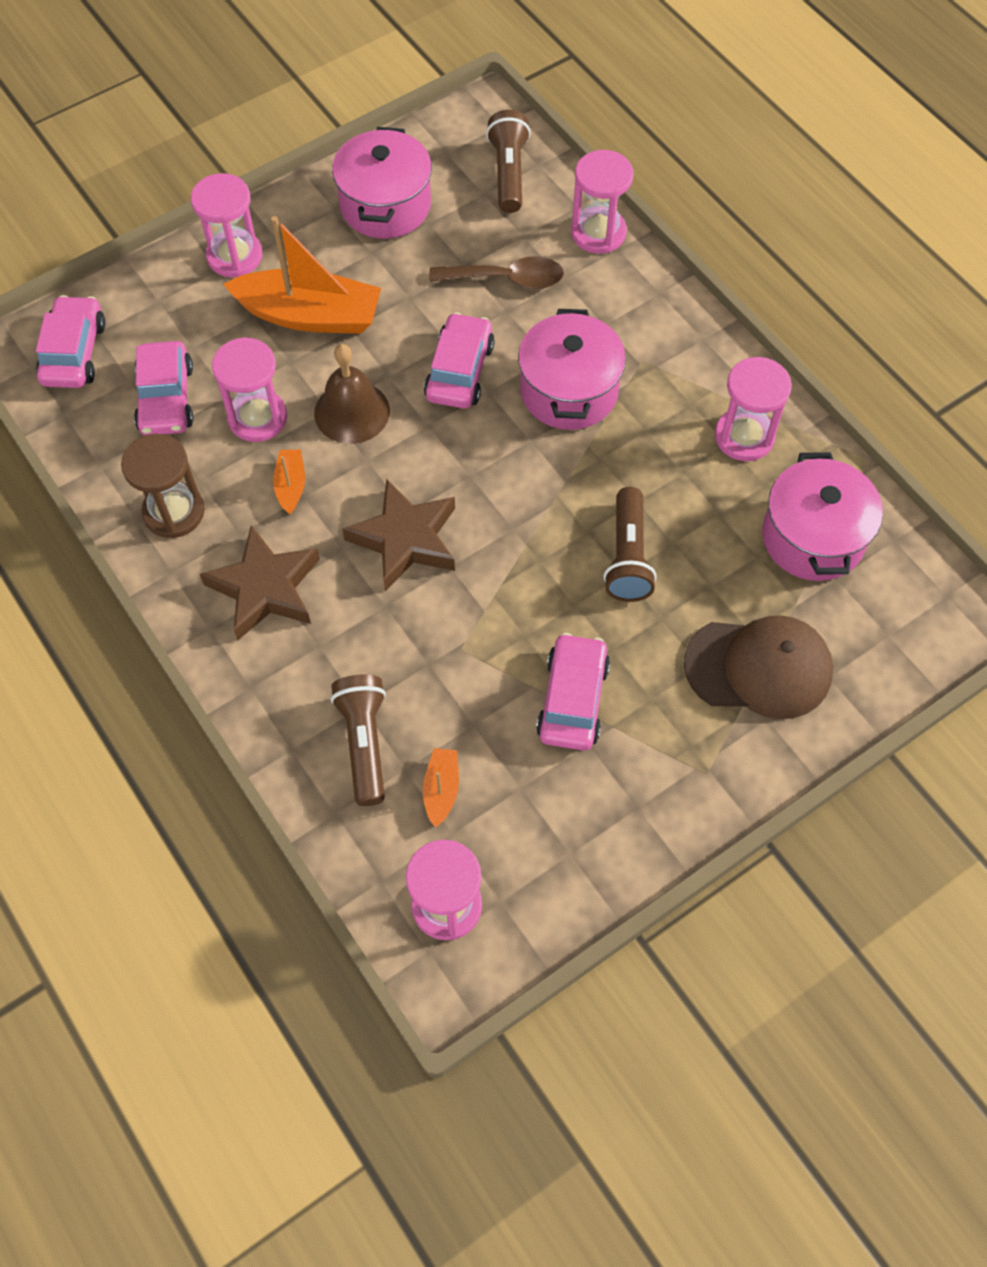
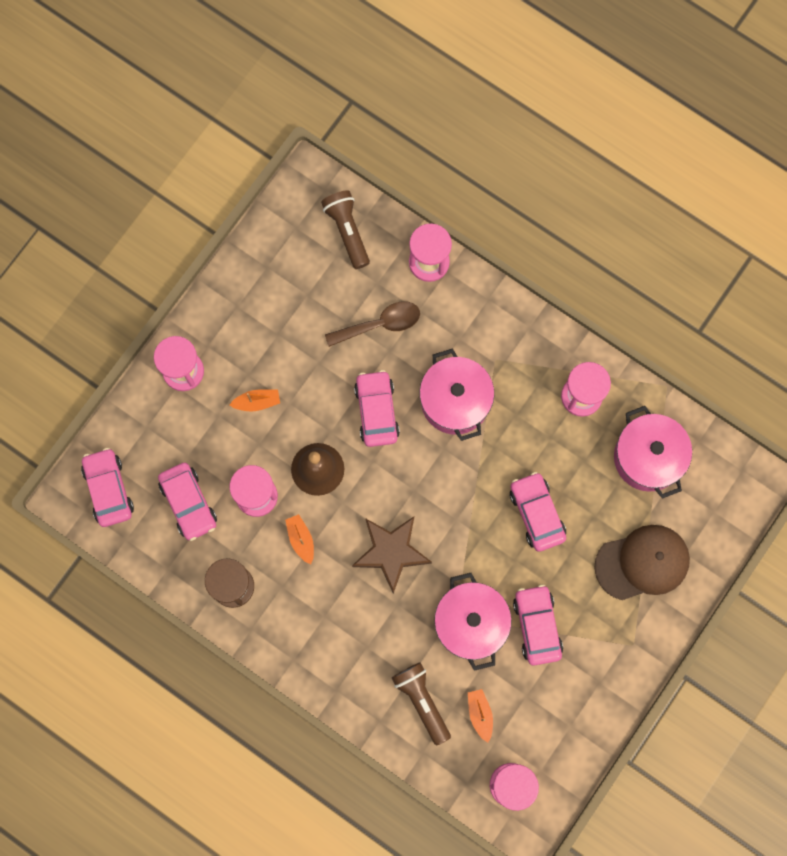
camera: 20 degrees left, 15 degrees up
(265, 588) = (316, 619): brown star -> none
(310, 315) = (257, 402): orange boat -> orange boat, size x0.45
(385, 205) = (271, 290): pink pot -> pink pot (470, 623)
(628, 556) = (536, 513): brown flashlight -> pink car

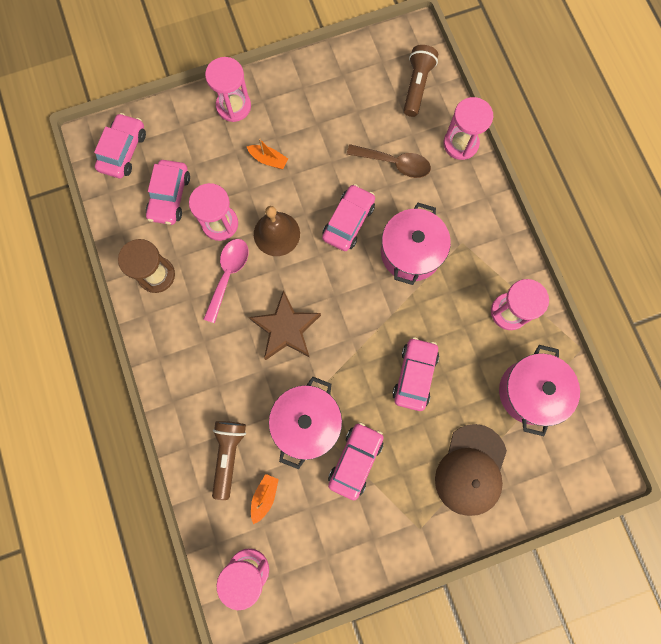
camera: 35 degrees right, 0 degrees up
(301, 539) = (228, 275): orange boat -> pink spoon
(642, 563) = (471, 470): brown cap -> brown cap turned 90 degrees clockwise

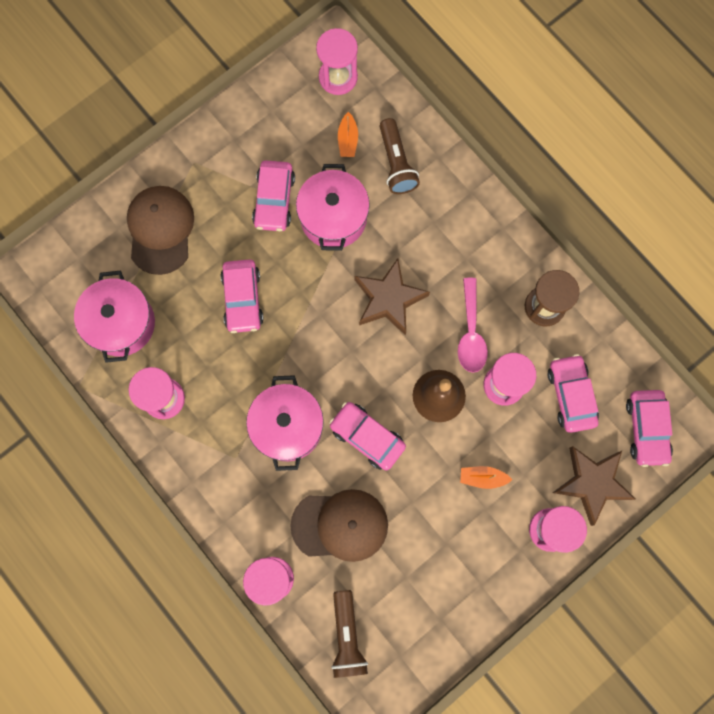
camera: 160 degrees right, 0 degrees up
(186, 127) = (592, 483): none -> brown star
(348, 221) = (367, 437): pink car -> pink car turned 120 degrees clockwise
(394, 163) = (340, 525): brown spoon -> brown cap

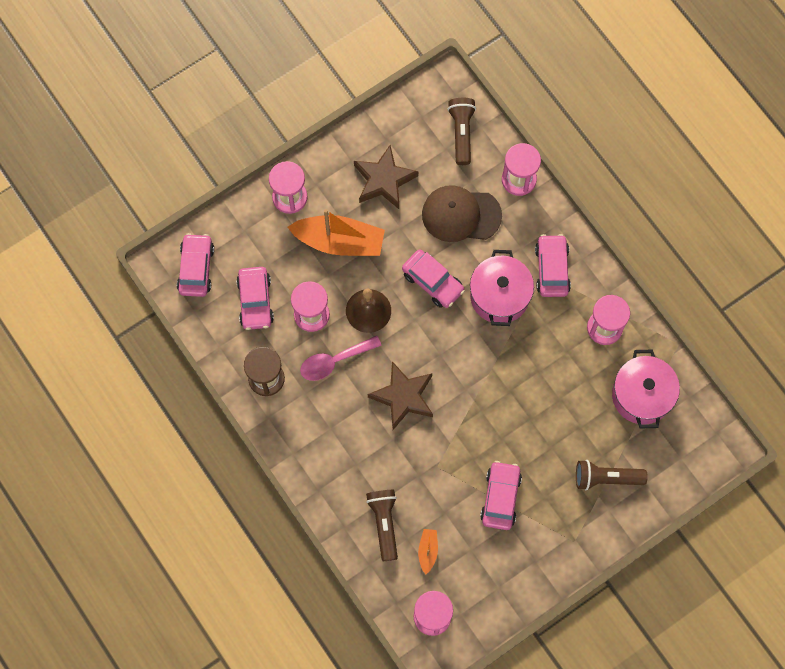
camera: 175 degrees left, 5 degrees down
(160, 230) = (606, 478): brown cap -> brown flashlight
(243, 299) = (533, 408): pink car -> pink car (552, 269)
(333, 218) = (447, 476): pink pot -> none
(471, 333) = (334, 361): pink spoon -> pink spoon turned 120 degrees counterclockwise
(482, 478) = (339, 241): orange boat -> orange boat, size x2.23
(592, 483) = (249, 230): brown star -> brown star (384, 180)

